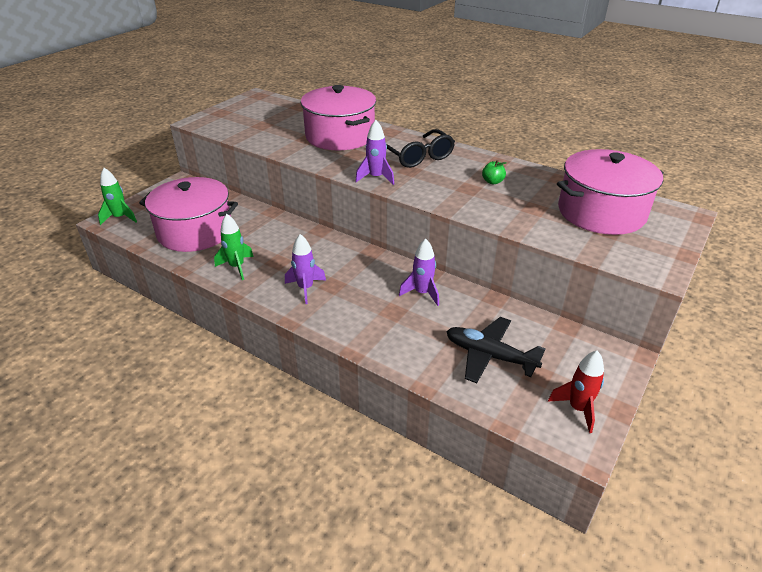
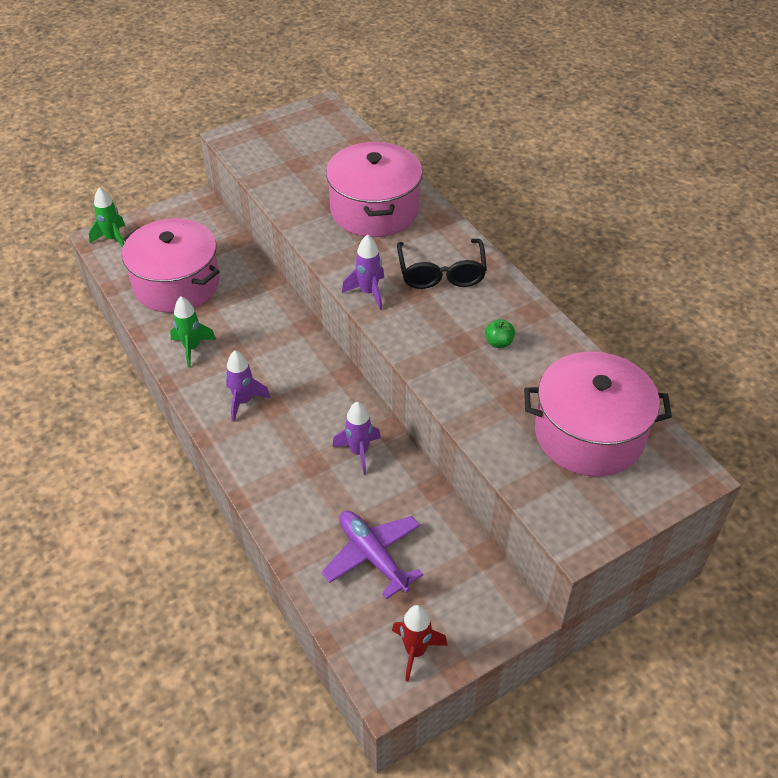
camera: 25 degrees right, 10 degrees up
(489, 356) = (373, 556): black plane -> purple plane

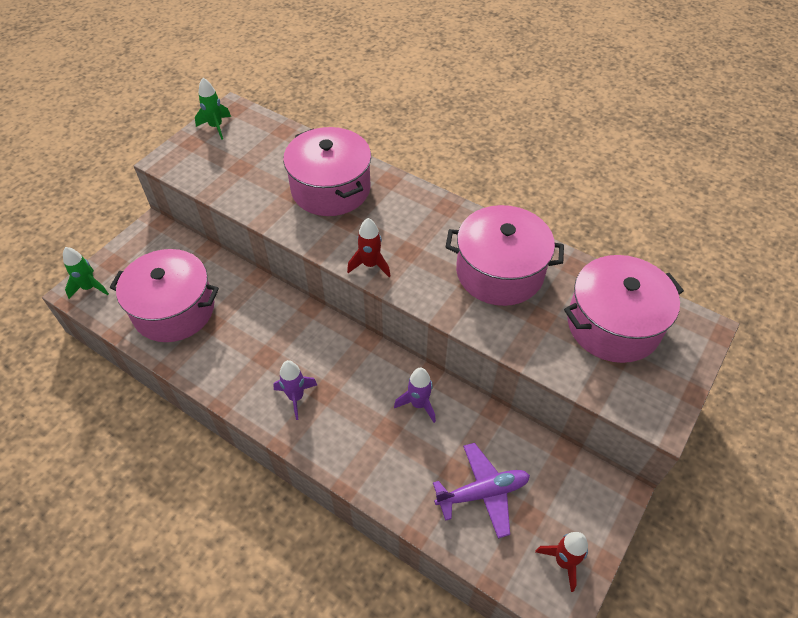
camera: 25 degrees left, 5 degrees up
(192, 348) = (222, 365): green rocket -> green rocket (216, 127)
(368, 292) = (370, 265): purple rocket -> red rocket
(373, 556) = (482, 492): purple plane -> purple plane turned 135 degrees clockwise
(441, 273) = (418, 227): black glasses -> none
(498, 342) = (499, 272): green apple -> pink pot

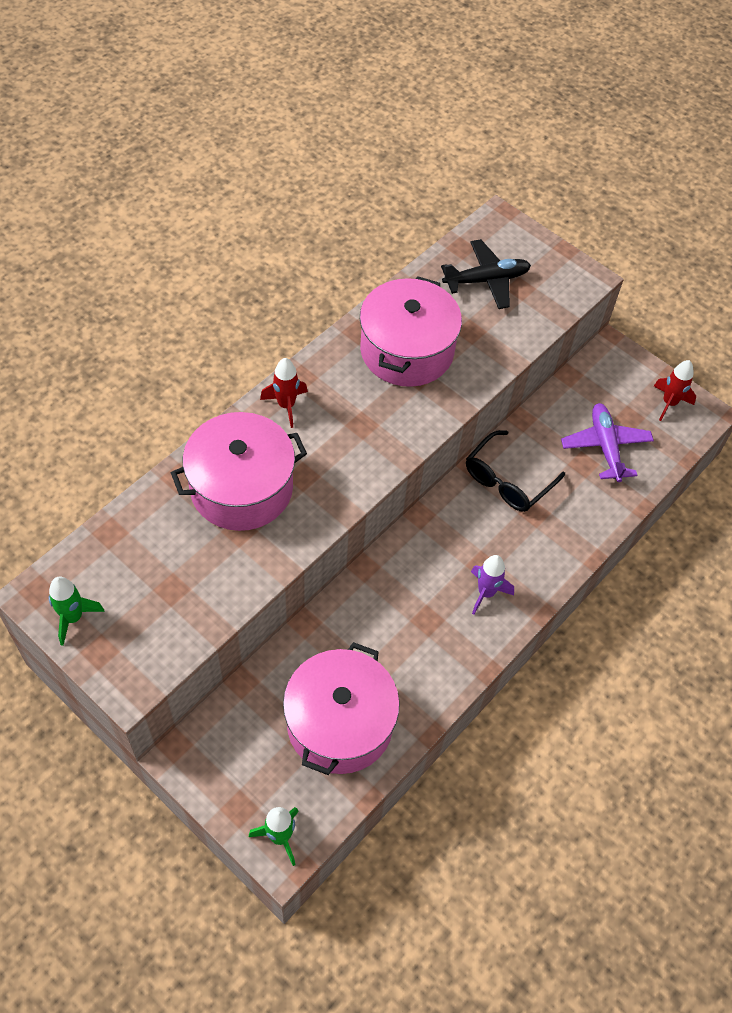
camera: 85 degrees left, 5 degrees up
(370, 265) = (376, 463): red rocket -> red rocket (286, 405)
(418, 404) = (507, 481): purple rocket -> black glasses
(613, 325) = (486, 280): pink pot -> black plane

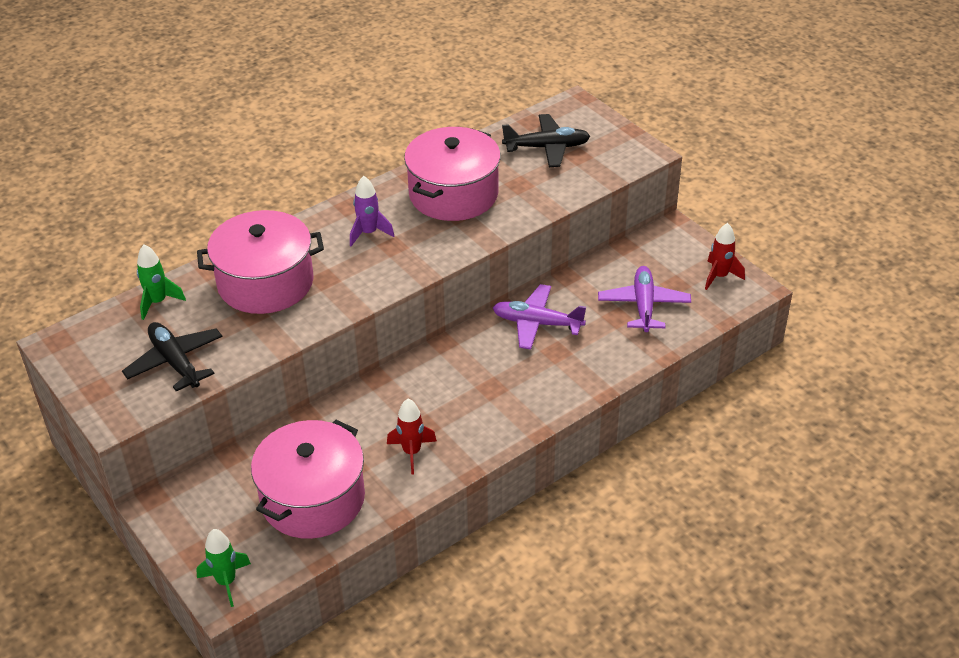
camera: 15 degrees right, 15 degrees down
(73, 617) = (82, 362): green rocket -> green rocket (158, 302)
(174, 604) = (175, 362): none -> black plane
(286, 405) = (327, 225): red rocket -> red rocket (412, 452)
(486, 593) = (488, 410): purple rocket -> purple rocket (369, 233)
(507, 481) = (537, 323): black glasses -> purple plane

